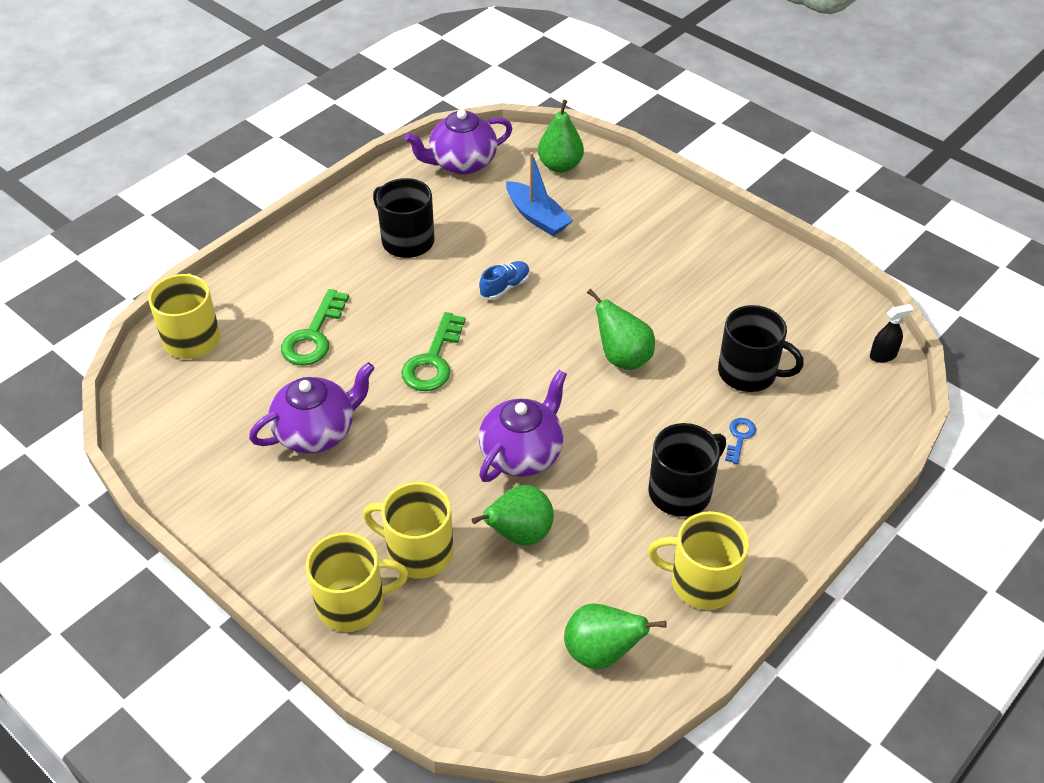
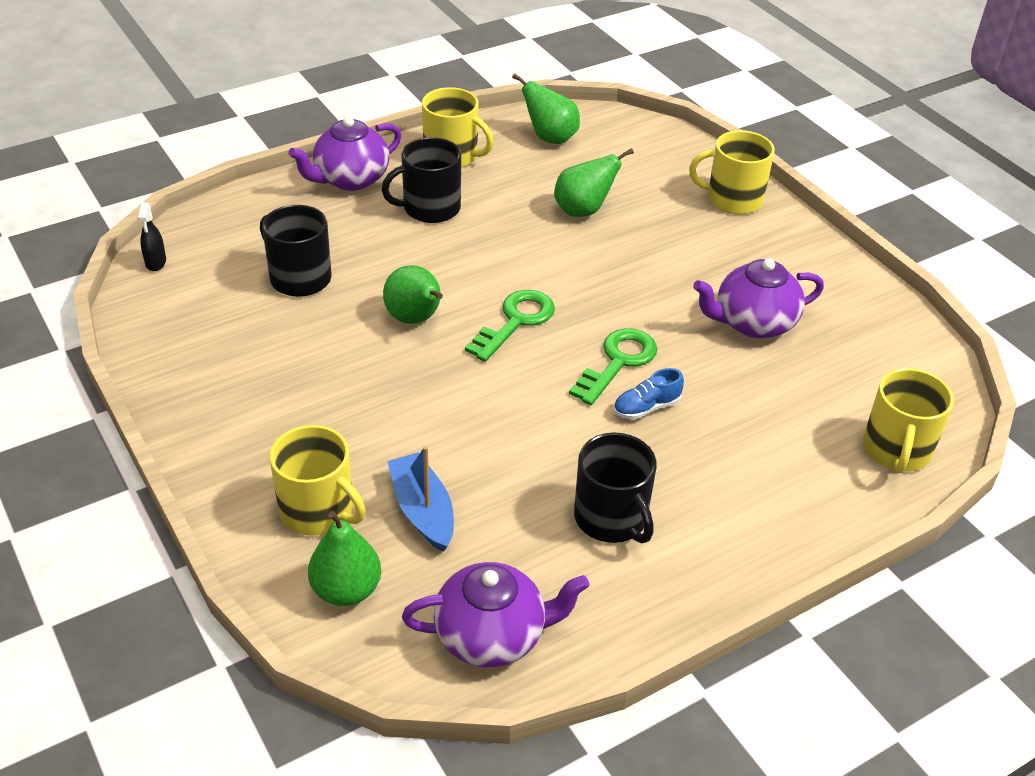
camera: 165 degrees left, 5 degrees down
(313, 335) = (749, 420): green key -> green key (516, 322)
(418, 551) = (672, 218): yellow mug -> yellow mug (318, 510)
(505, 287) = (507, 423): blue shoe -> blue shoe (646, 407)
(522, 453) = (556, 263): purple teapot -> purple teapot (350, 179)
(739, 437) = (350, 232): blue key -> none
(883, 355) = (156, 262): black spray bottle -> black spray bottle turned 90 degrees counterclockwise

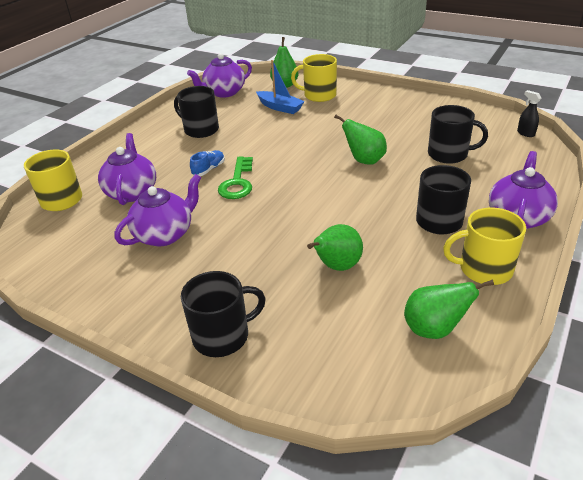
camera: 155 degrees right, 5 degrees down
(516, 322) = (310, 179): green key -> none
(733, 199) = (222, 336): yellow mug -> black mug
(781, 415) = (132, 192): none -> purple teapot

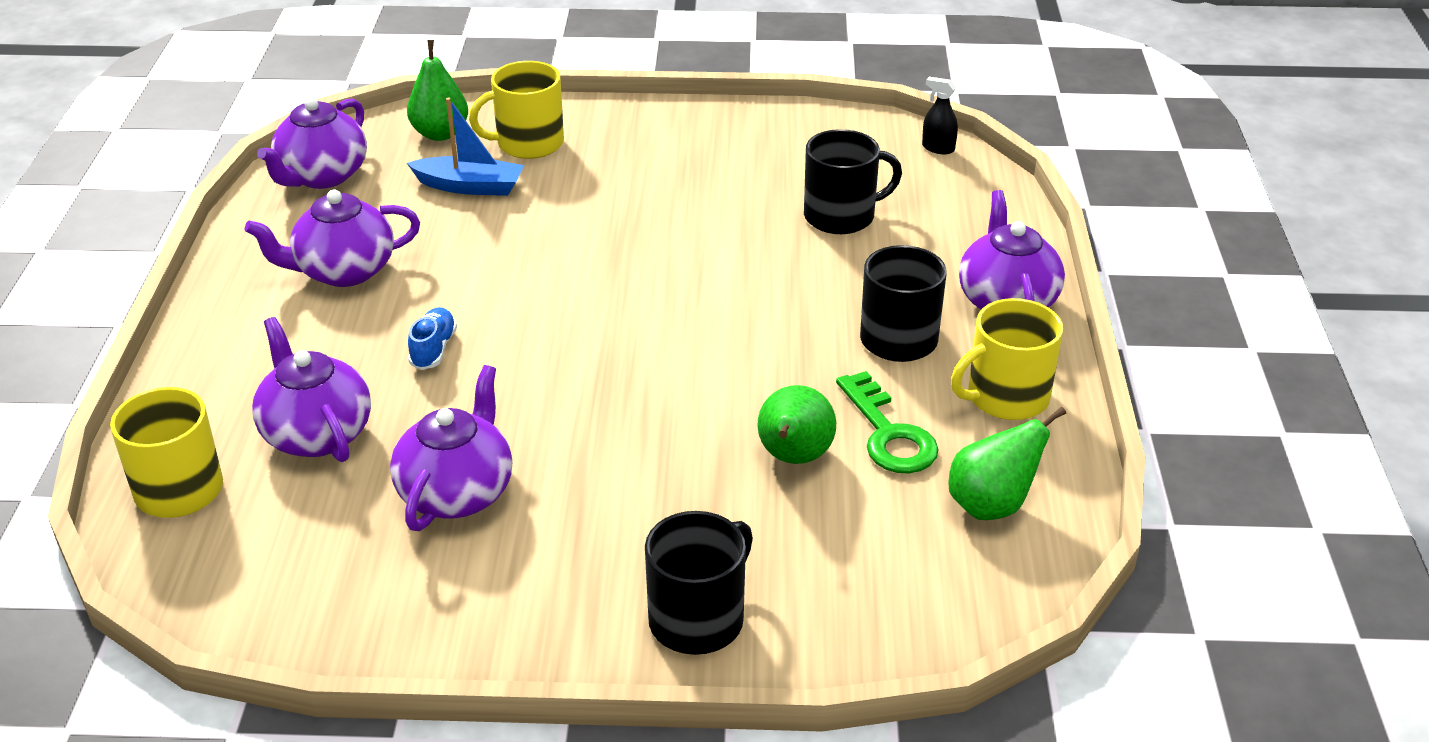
camera: 30 degrees left, 0 degrees up
(200, 130) = (344, 271): black mug -> purple teapot
(237, 182) = (511, 360): green key -> green key (888, 434)
(364, 160) = (709, 261): green pear -> none

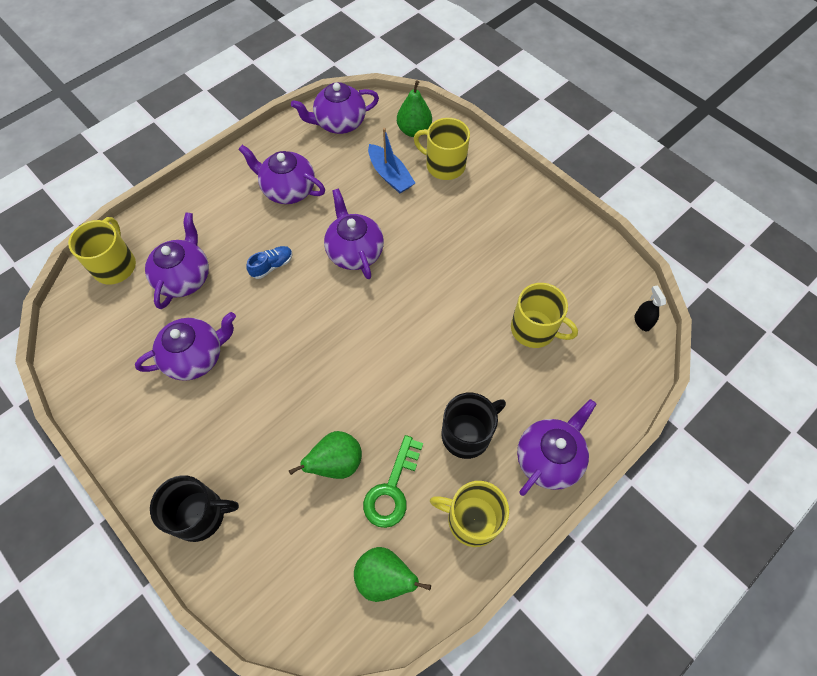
camera: 45 degrees right, 25 degrees up
(529, 274) = (354, 252): none -> purple teapot
(841, 216) = (534, 329): black mug -> yellow mug

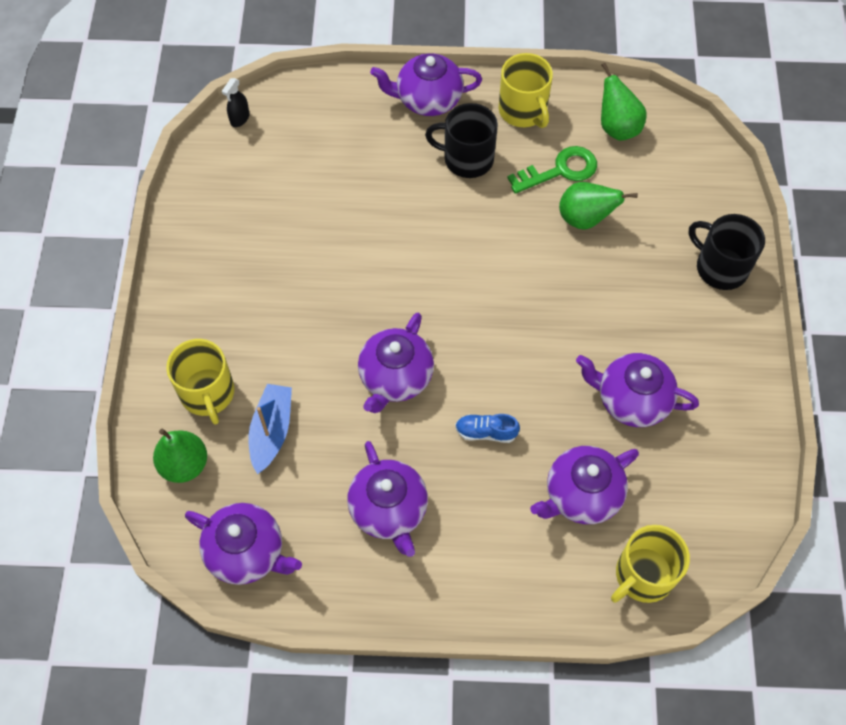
camera: 135 degrees left, 0 degrees up
(534, 329) = (326, 182): yellow mug -> none

